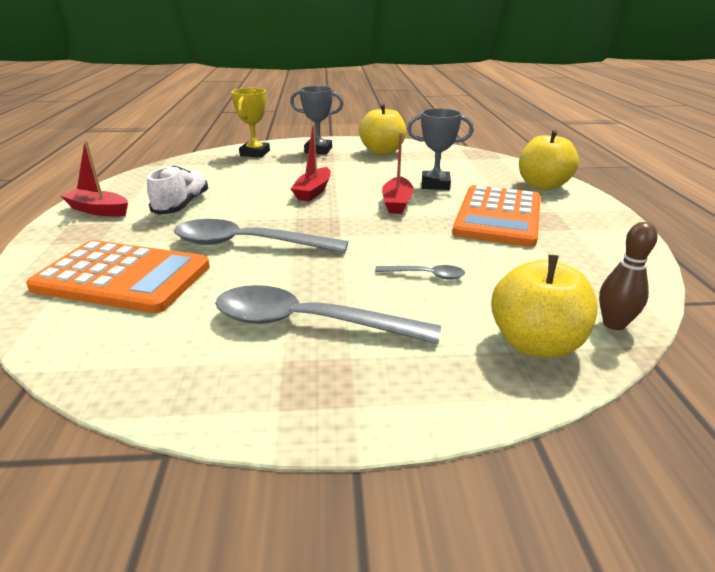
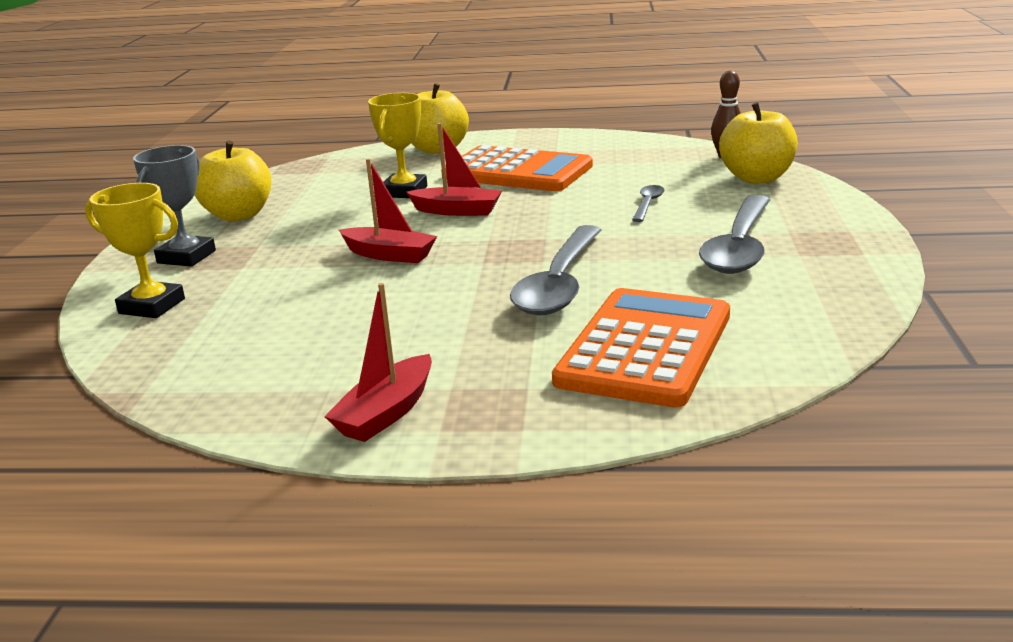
camera: 80 degrees left, 5 degrees down
(182, 205) = (398, 341): white shoe -> none
(435, 184) = (404, 192): grey trophy -> yellow trophy

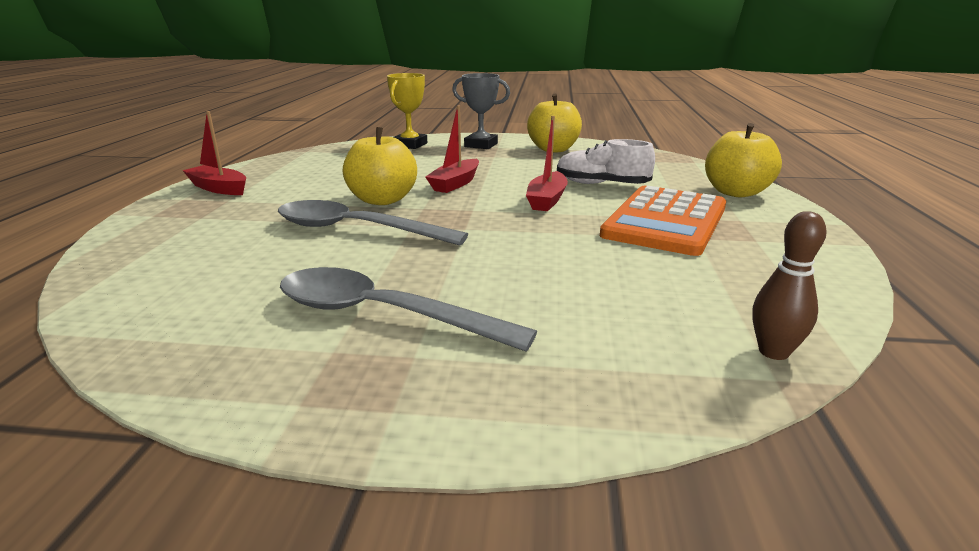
camera: 90 degrees right, 0 degrees up
(404, 192) = (601, 184): yellow trophy -> white shoe
(645, 348) = (206, 252): orange calculator -> none
(648, 204) = (547, 276): grey spoon -> none
(757, 178) = (655, 364): yellow apple -> yellow apple (382, 200)

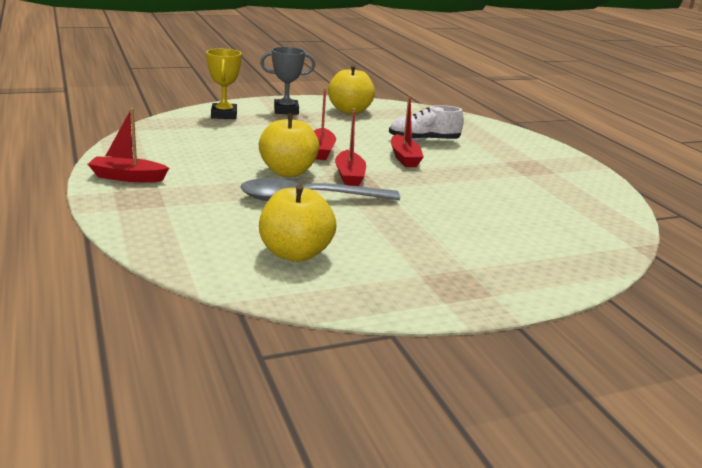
camera: 30 degrees left, 0 degrees up
(382, 314) = (416, 251): grey spoon -> none
(445, 212) = (349, 176): none -> red boat
(665, 221) = (495, 165): orange calculator -> none
(736, 192) = (511, 138): yellow apple -> yellow apple (295, 253)
(773, 352) = (620, 234): brown bowling pin -> none

